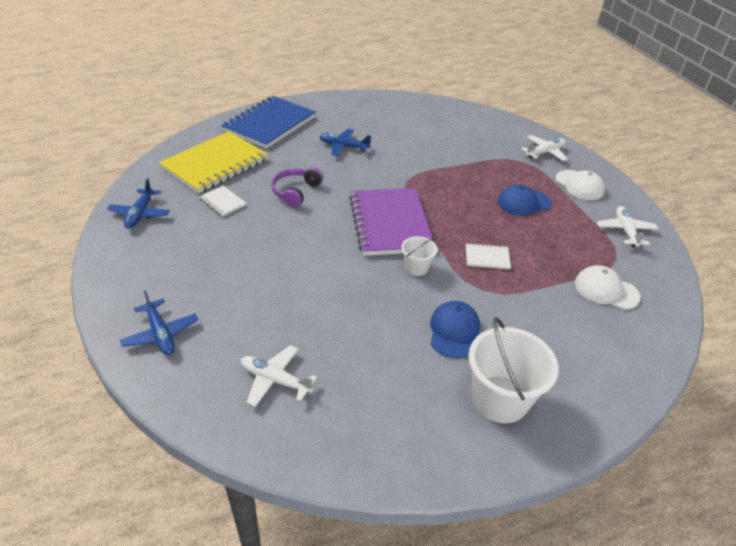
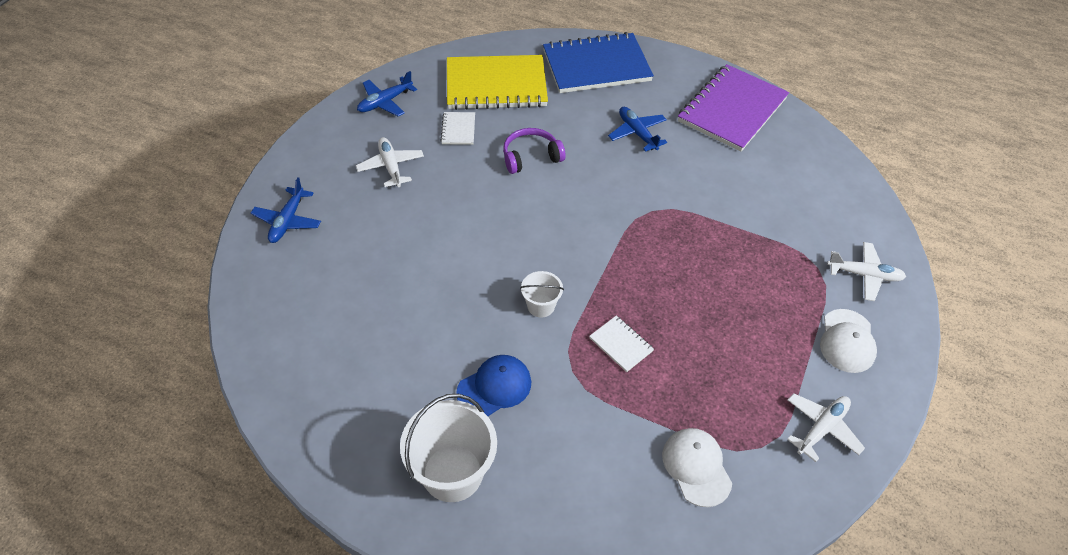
camera: 45 degrees right, 10 degrees up
(275, 380) = (316, 317): white plane -> white plane (391, 166)
(390, 223) = (574, 245): purple notebook -> purple notebook (732, 110)
(523, 202) = (746, 315): blue cap -> none

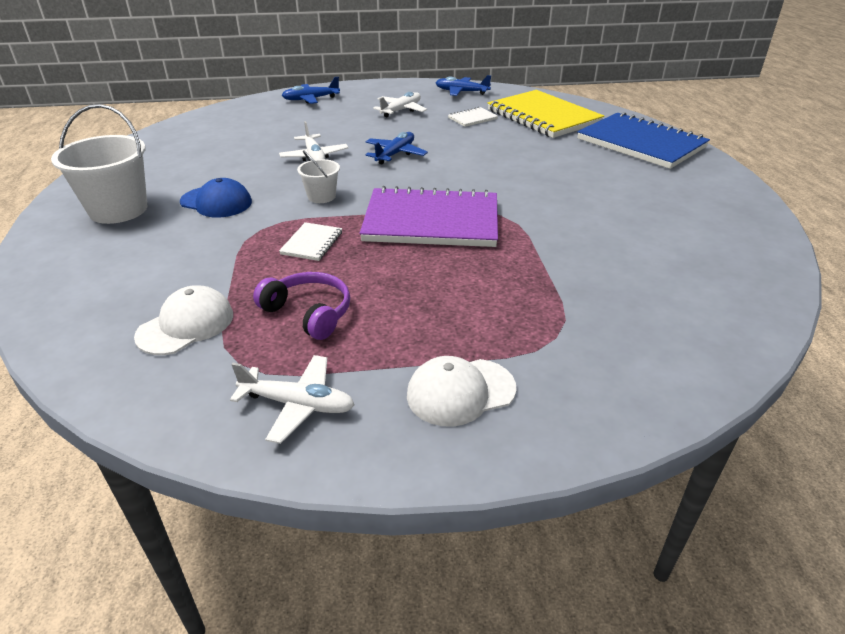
camera: 60 degrees right, 15 degrees down
(531, 157) = (484, 149): purple headphones -> purple headphones (309, 313)
(637, 133) = (589, 181): blue plane -> blue plane (395, 154)
(732, 110) = (712, 218): purple notebook -> purple notebook (431, 221)
(864, 275) = (593, 379): white plane -> white plane (314, 157)

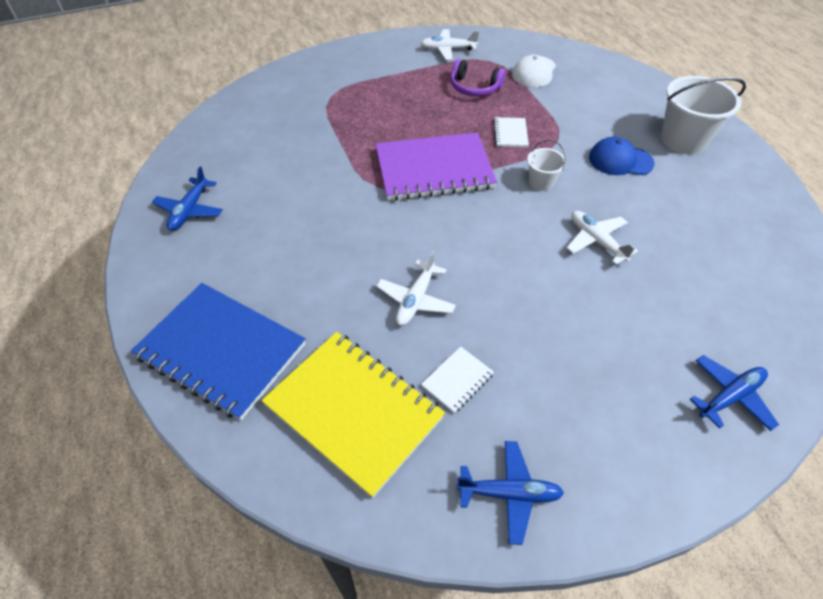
camera: 165 degrees right, 15 degrees up
(395, 154) = (515, 263): blue plane -> blue plane (190, 210)
(401, 110) = (571, 386): white plane -> white plane (416, 299)
(460, 392) = (376, 64): white cap -> none

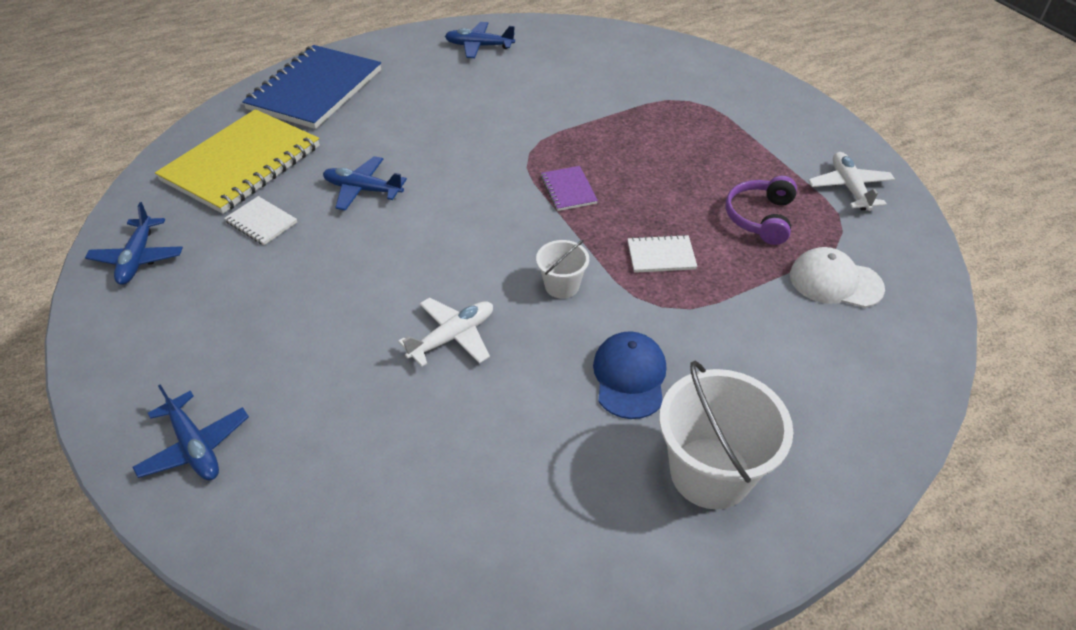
camera: 85 degrees right, 5 degrees down
(416, 299) = (363, 190): white plane -> blue plane
(434, 169) = (568, 190): purple notebook -> purple notebook, size x0.43

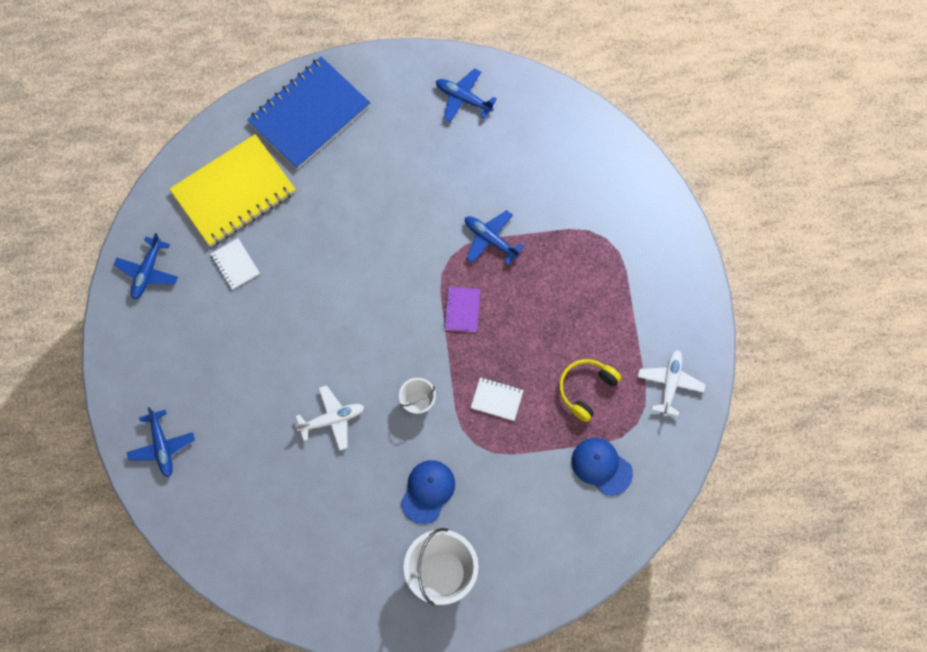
camera: 20 degrees right, 25 degrees up
(363, 190) = (314, 255): blue plane -> blue plane (490, 239)
(760, 217) = (586, 389): purple headphones -> yellow headphones
(835, 282) = (601, 466): white cap -> blue cap

